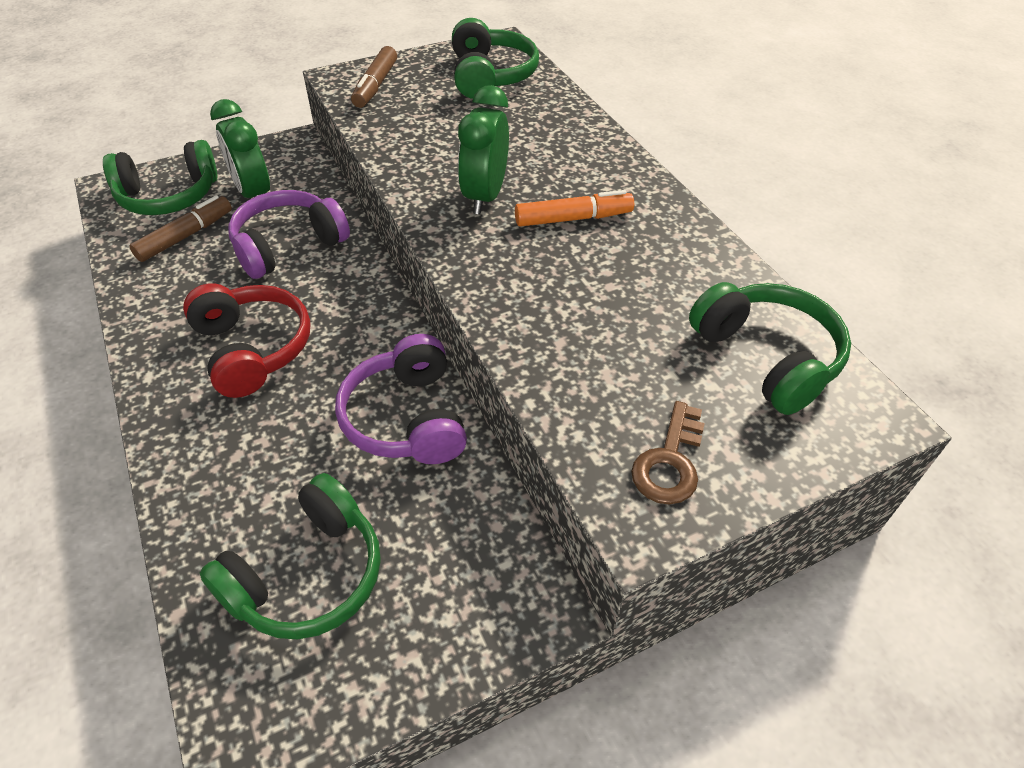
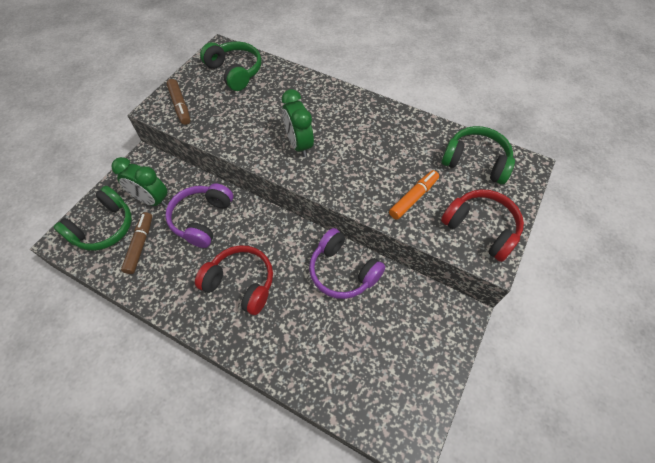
camera: 35 degrees left, 10 degrees up
(307, 575) = (368, 365): green headphones -> none
(573, 218) = (348, 136): orange marker -> orange marker (413, 198)
(669, 461) = (481, 228): brown key -> red headphones

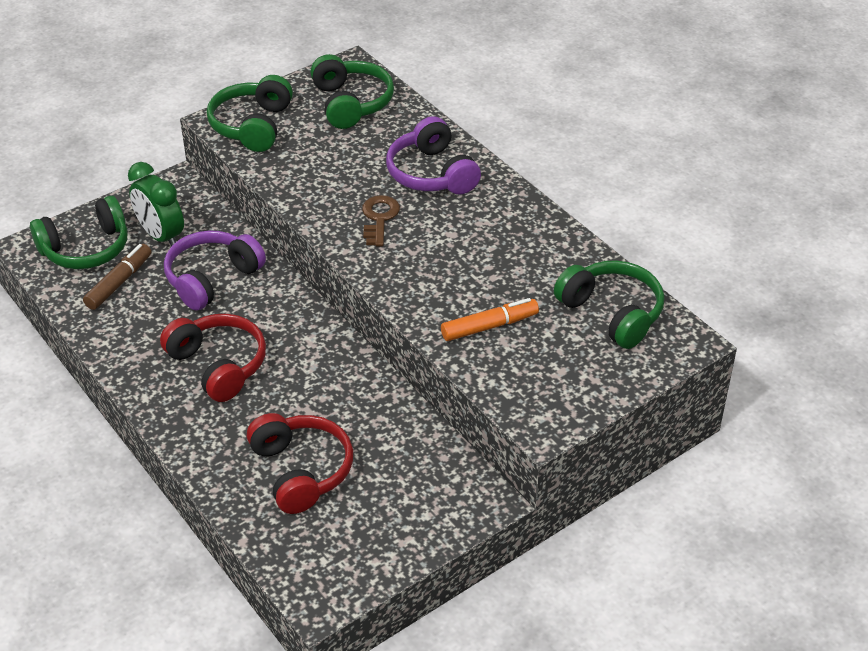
camera: 25 degrees right, 15 degrees down
(180, 106) = (253, 126): brown marker -> green headphones
(299, 145) = (379, 218): green clock -> brown key
(343, 271) = (358, 397): purple headphones -> purple headphones (432, 173)
(481, 228) = (555, 389): red headphones -> red headphones (301, 471)

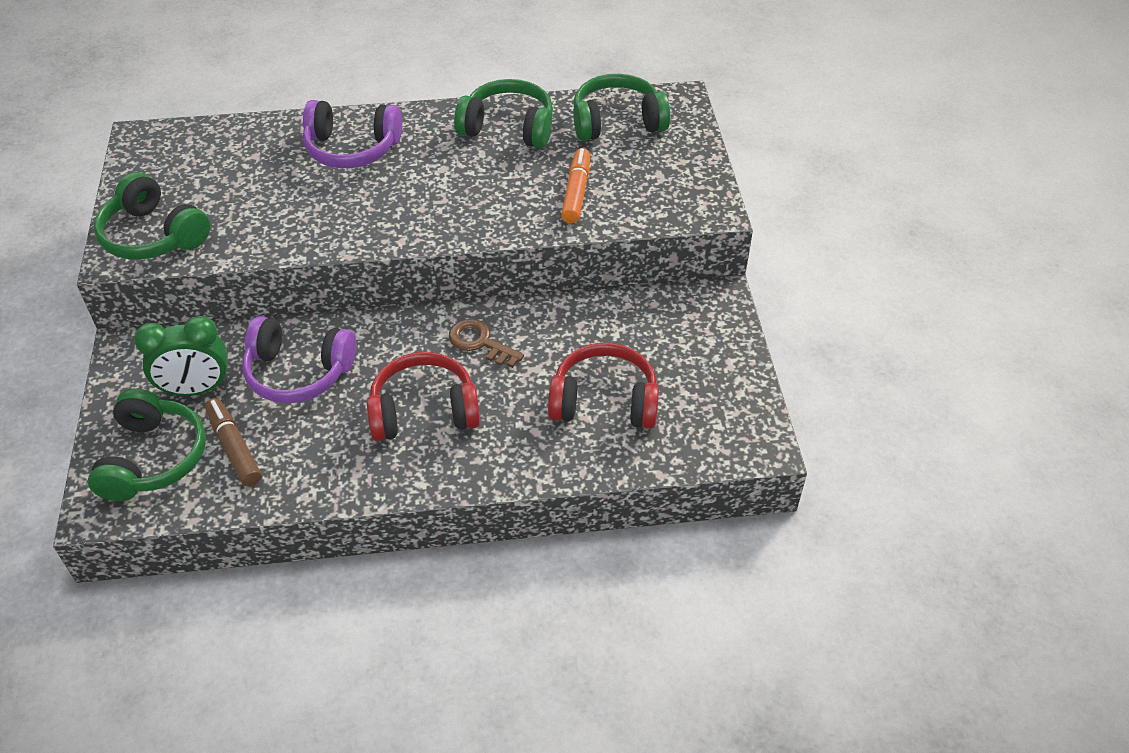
camera: 60 degrees left, 5 degrees up
(212, 279) = (298, 372): purple headphones -> purple headphones turned 60 degrees counterclockwise
(351, 103) = (196, 158): green headphones -> green headphones (508, 128)
(379, 218) = (379, 203): brown key -> brown key (480, 343)

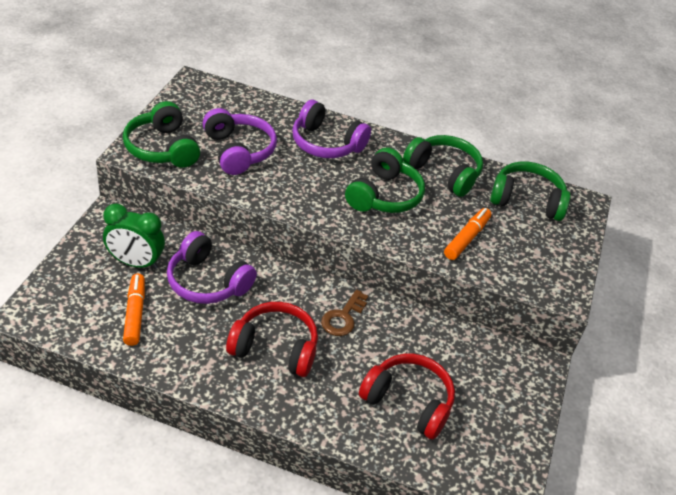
camera: 20 degrees right, 5 degrees down
(153, 458) = (80, 296): green headphones -> green headphones (384, 195)
(234, 448) = (135, 314): brown marker -> orange marker
(251, 200) = (238, 151): none -> purple headphones
(480, 343) = (343, 317): brown key -> brown key turned 120 degrees counterclockwise

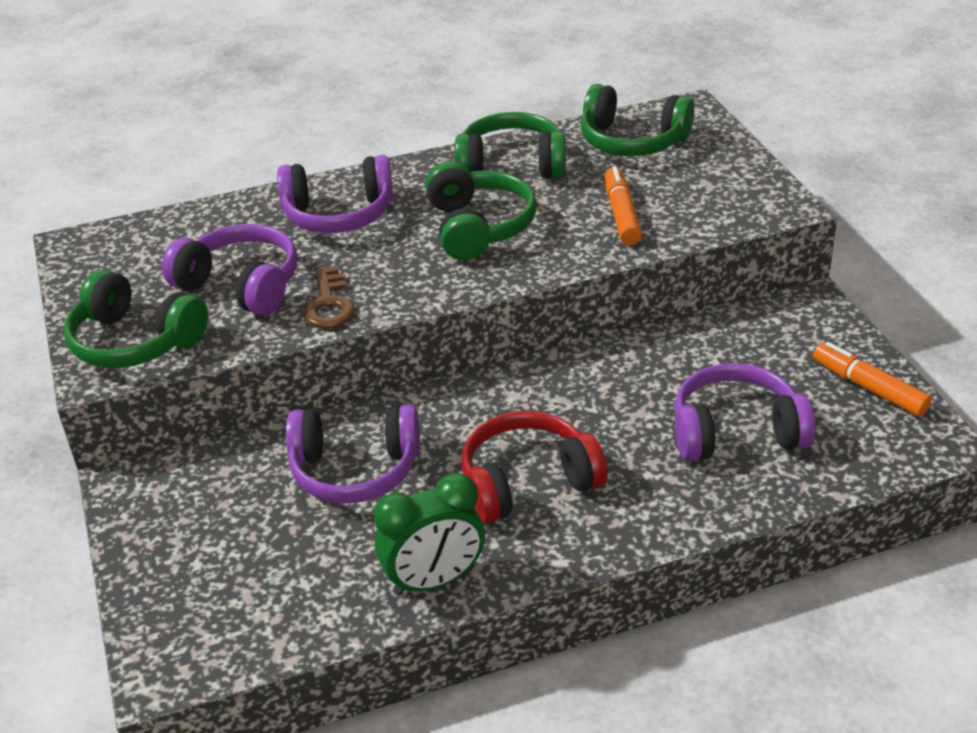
camera: 30 degrees left, 5 degrees down
(135, 263) = (234, 512): green clock -> green clock (434, 581)
(135, 314) = (310, 567): orange marker -> orange marker (869, 388)
(343, 317) = (561, 398): brown key -> brown key (329, 304)
(408, 402) = (736, 432): red headphones -> purple headphones
(527, 200) = (632, 141): green headphones -> green headphones turned 135 degrees counterclockwise

